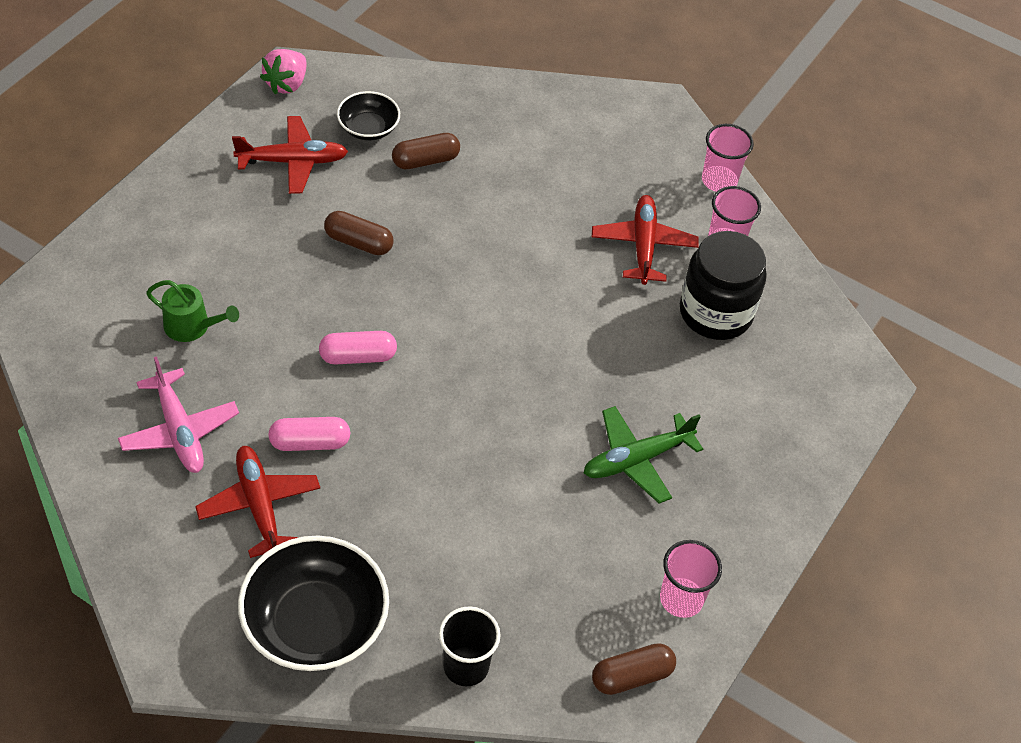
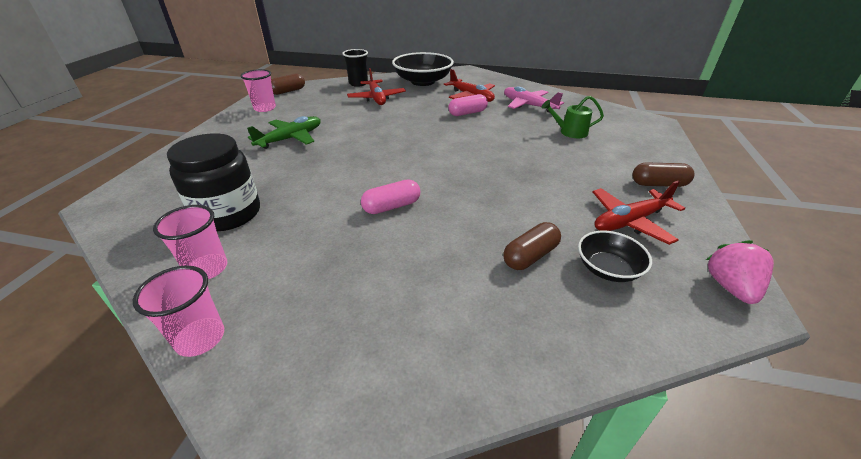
camera: 165 degrees right, 15 degrees down
(358, 242) = (524, 186): brown capsule -> brown capsule (658, 184)
(358, 356) = (472, 140): pink capsule -> pink capsule (391, 206)
(643, 245) = (295, 244): red plane -> red plane (377, 98)

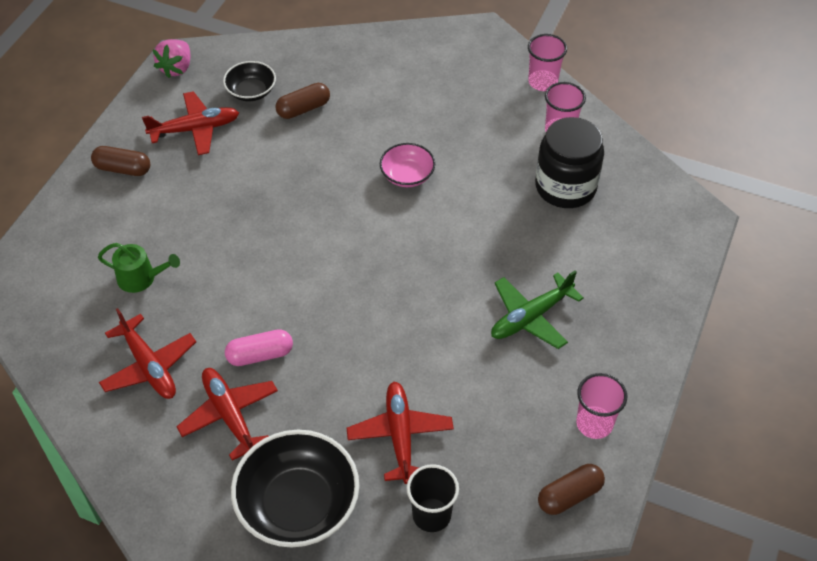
camera: 170 degrees left, 15 degrees up
(391, 206) = (407, 175): pink capsule -> pink bowl
(528, 105) = (149, 366): pink plane -> red plane

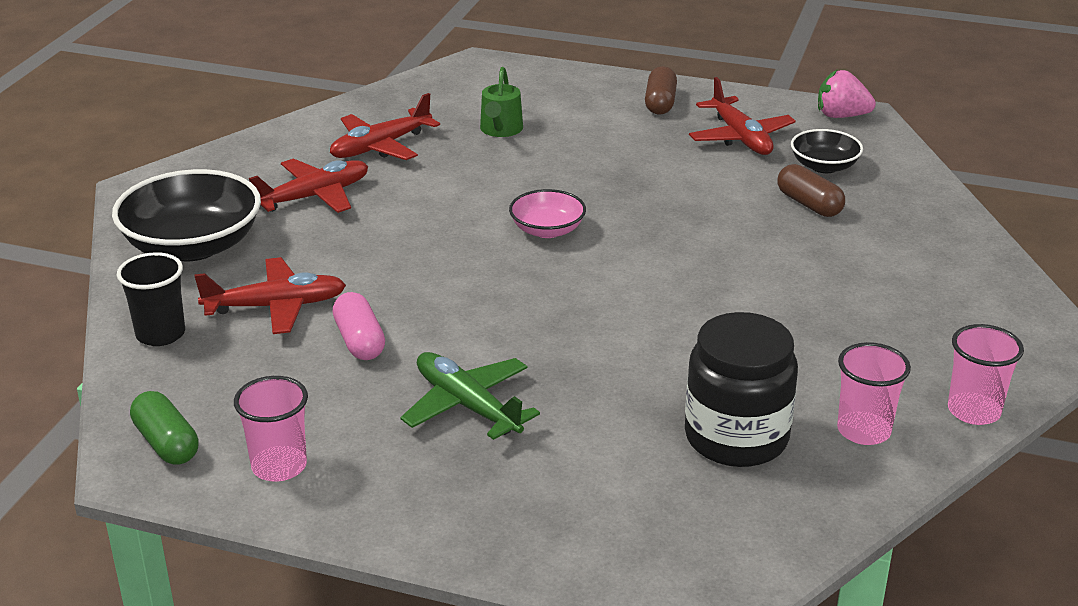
camera: 85 degrees right, 20 degrees down
(260, 355) = (396, 207): pink capsule -> pink capsule (359, 341)
(407, 175) = (713, 290): pink bowl -> pink bowl (547, 230)
(569, 495) = (167, 443): brown capsule -> green capsule

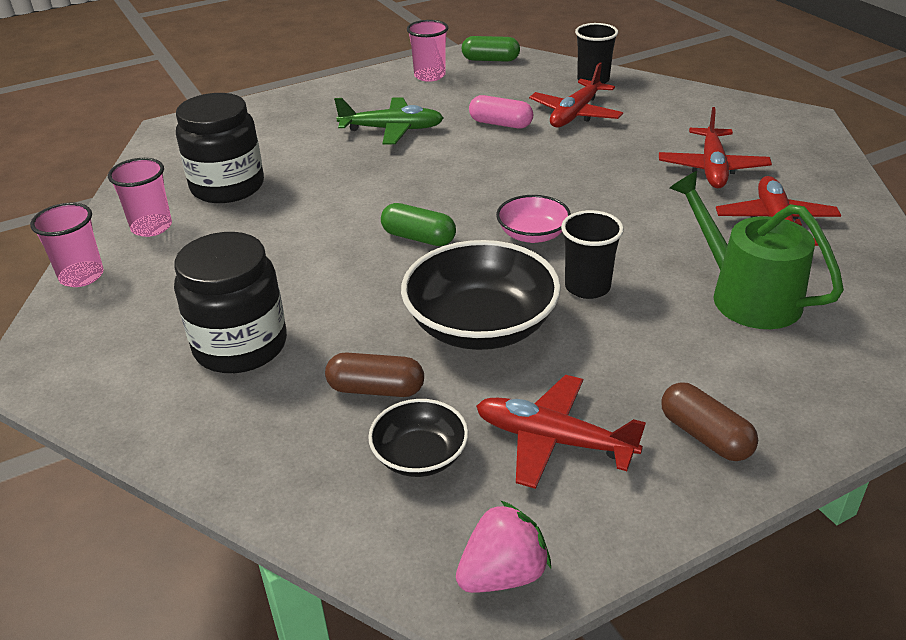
camera: 135 degrees right, 5 degrees up
(193, 246) = (689, 112): black bowl -> black bowl (481, 325)
(500, 130) = (746, 295): green watering can -> green watering can, size x1.66
(581, 182) = (587, 287): none -> black cup
(634, 276) = (418, 238): none -> green capsule
(875, 275) = (240, 345): none -> black jar

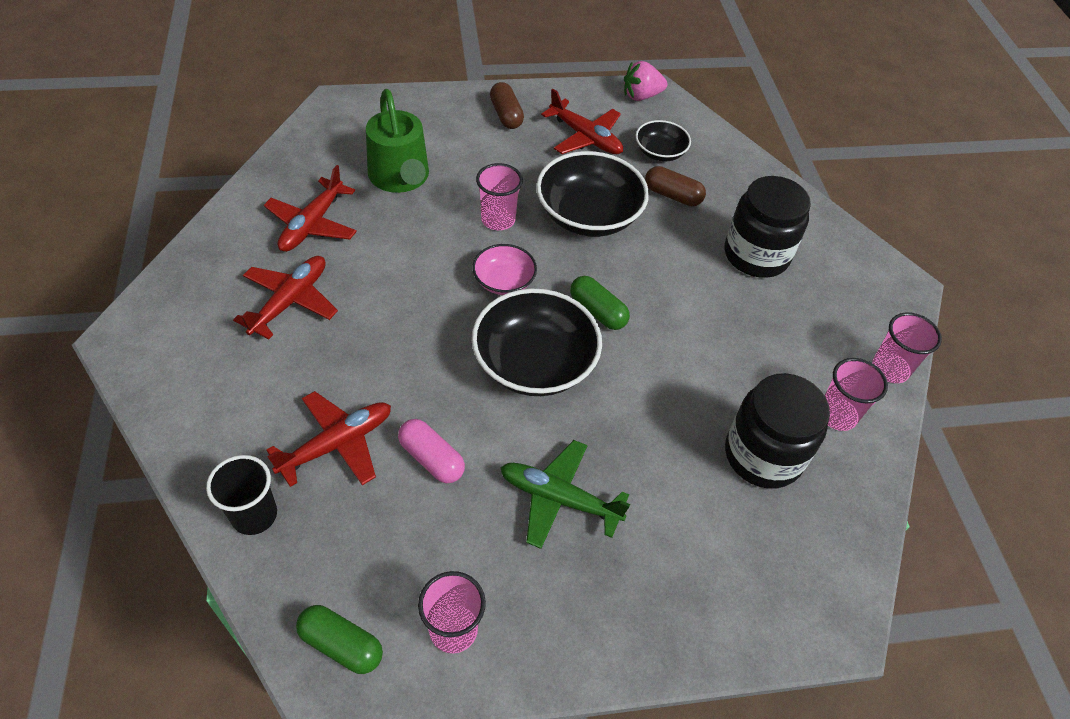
camera: 165 degrees left, 15 degrees up
(458, 188) = (534, 363): none -> black bowl
(587, 287) = (498, 219): black cup -> pink cup

